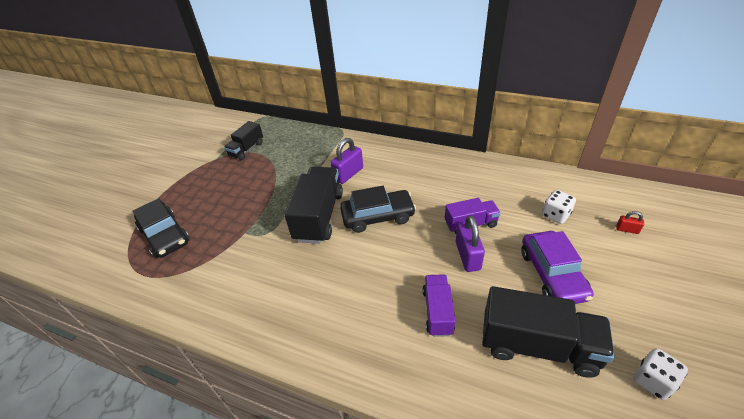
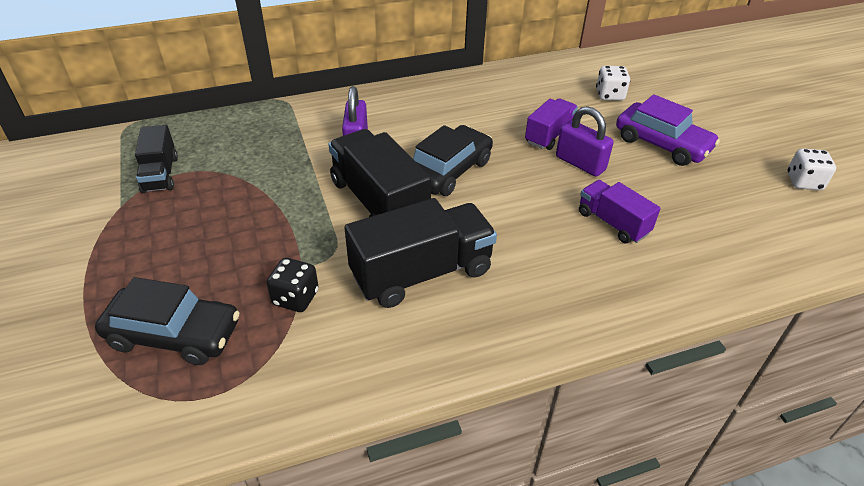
camera: 45 degrees left, 0 degrees up
(224, 248) = (295, 298): none -> black dice
(538, 345) = (714, 203): black truck -> black truck (421, 273)
(627, 230) = (673, 83): red padlock -> none

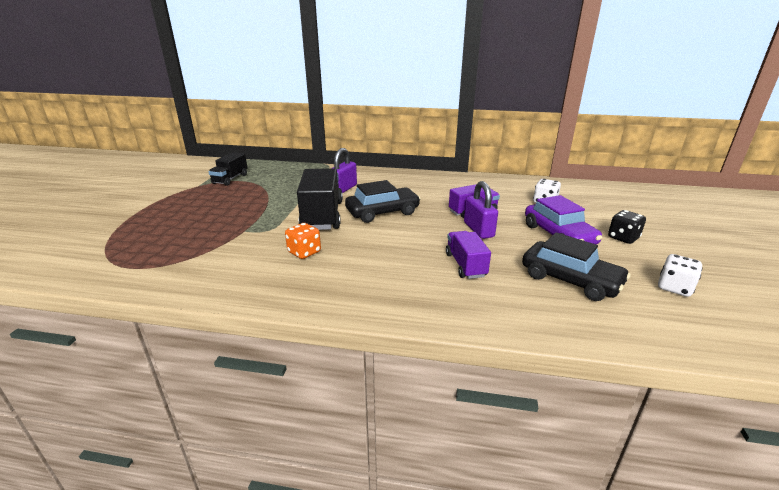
camera: 30 degrees right, 15 degrees down
(174, 334) = (150, 238): black car -> black car (570, 280)
(295, 298) = (223, 242): black dice -> black dice (623, 238)
(421, 273) = (304, 252): black truck -> orange dice

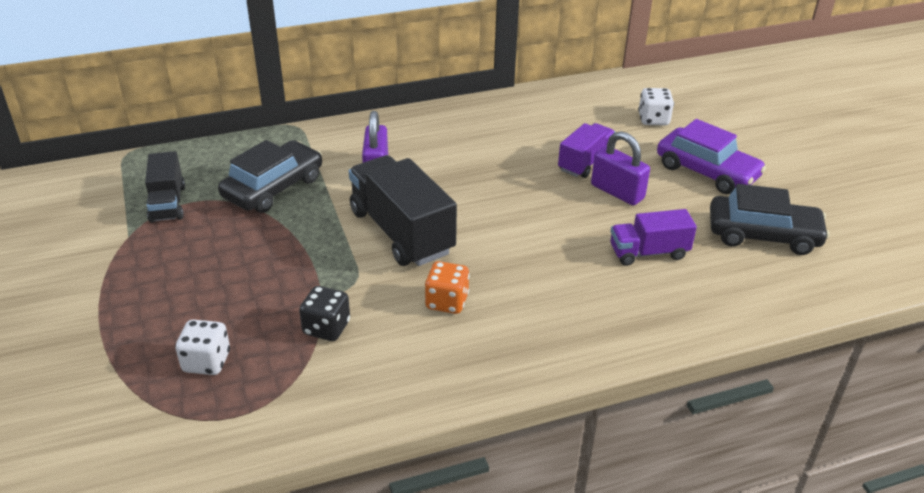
camera: 30 degrees left, 10 degrees up
(382, 212) = (475, 199): black car -> black car (273, 187)
(465, 265) = (648, 252): purple truck -> purple truck turned 60 degrees counterclockwise
(623, 238) = (771, 154): black dice -> black dice (326, 328)
(674, 288) = (856, 211): white dice -> white dice (206, 362)

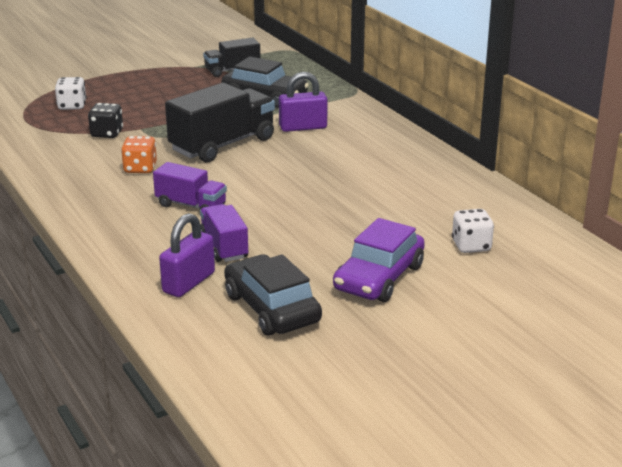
camera: 80 degrees right, 10 degrees down
(585, 162) = (362, 212): purple truck -> purple truck (191, 205)
(617, 192) = (317, 229): purple padlock -> purple padlock (189, 283)
(763, 235) = (271, 308): black car -> black car turned 150 degrees clockwise

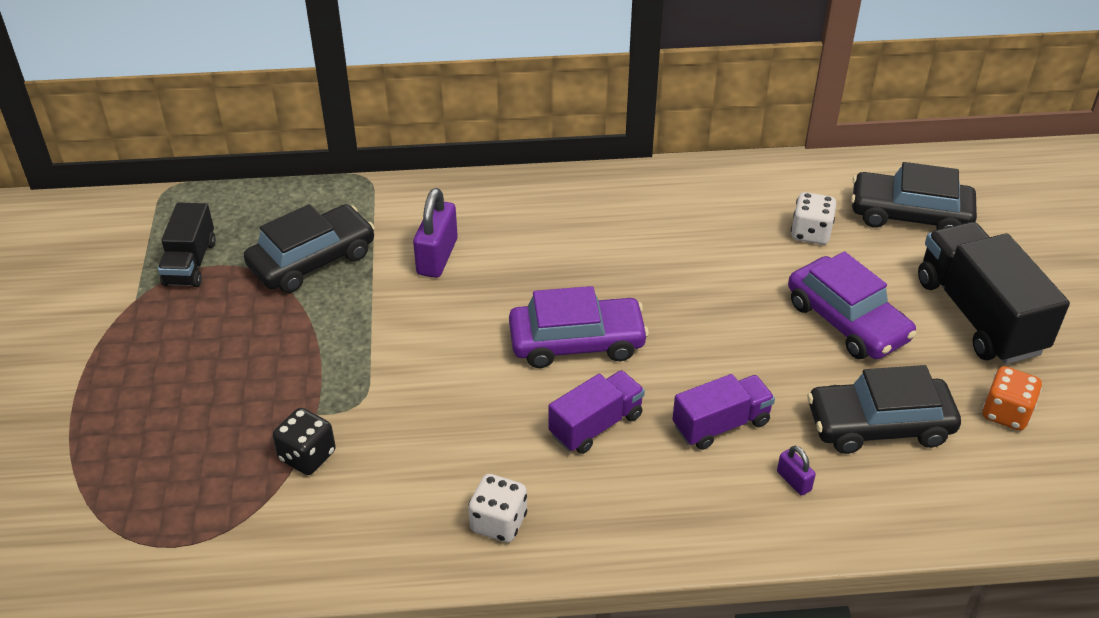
camera: 65 degrees left, 15 degrees up
(72, 106) = (167, 474): white dice -> white dice (498, 522)
(140, 168) = (453, 447): orange dice -> orange dice (1006, 413)
(189, 283) = (794, 481): purple padlock -> purple padlock, size x0.51
(222, 145) = (436, 345): black truck -> black truck (979, 316)
(224, 247) = (721, 424): purple truck -> purple truck turned 150 degrees clockwise
(263, 184) = (577, 342): none -> purple car
(548, 286) = (909, 215): none -> black car

